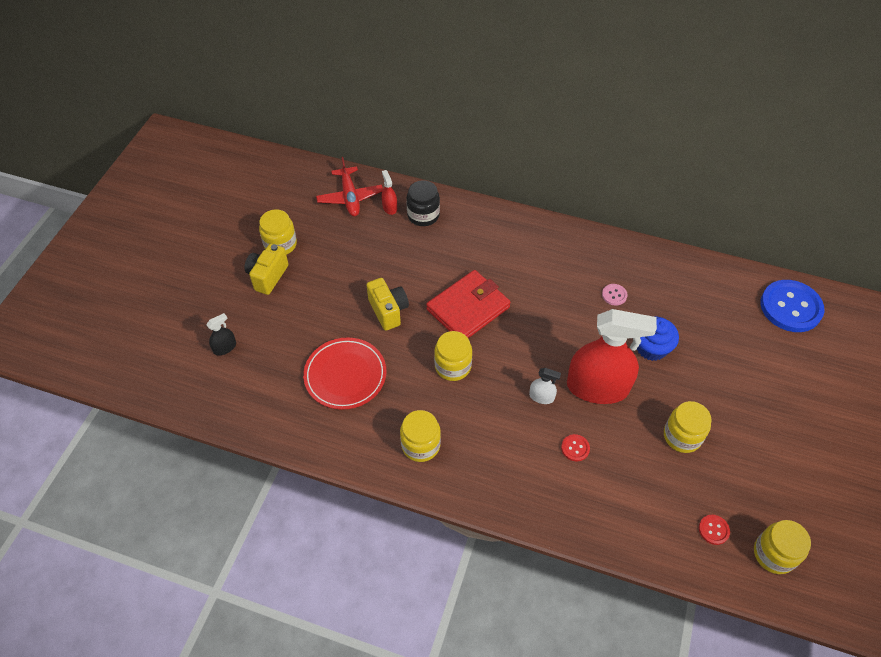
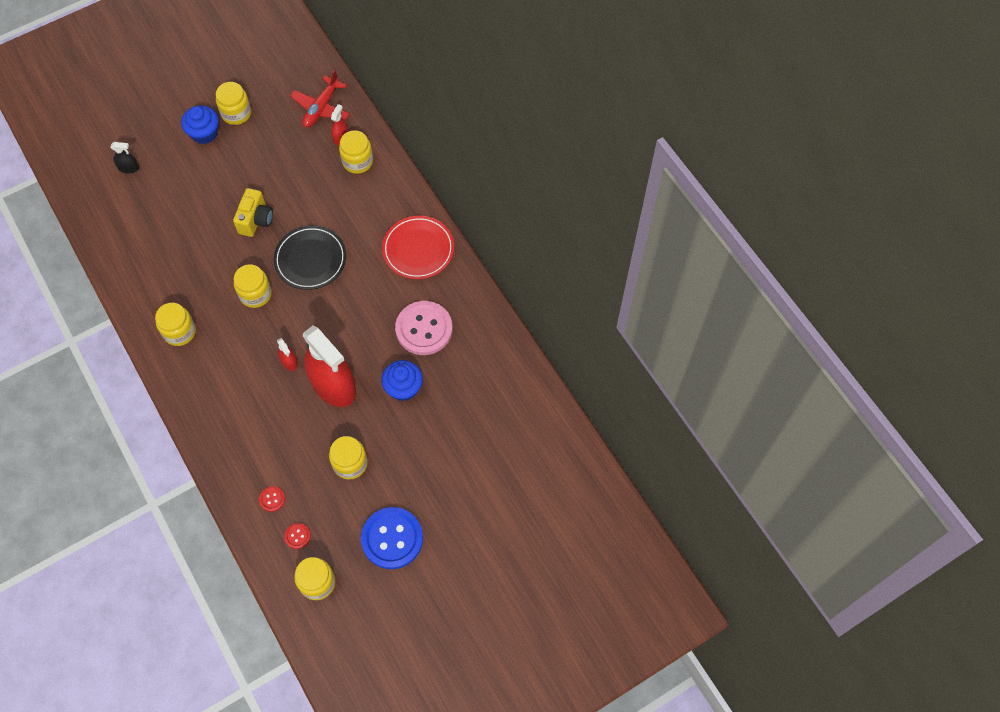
camera: 40 degrees right, 10 degrees up
(268, 276) = (204, 133): yellow camera -> blue cupcake
(345, 375) = (182, 246): red plate -> red plate (418, 249)
(423, 215) = (357, 161): black jar -> yellow jar
(468, 308) = (310, 259): red wallet -> black plate
(541, 397) = (289, 361): white spray bottle -> red spray bottle
(575, 448) = (272, 413): red button -> red button (272, 499)
(614, 295) = (424, 329): pink button -> pink button, size x2.37
(790, 307) = (544, 441): blue button -> blue button (392, 538)

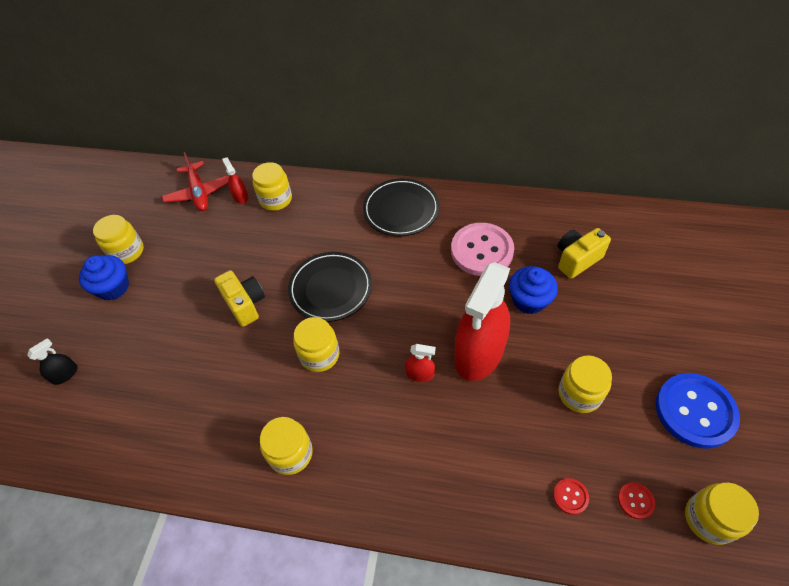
camera: 45 degrees left, 10 degrees down
(333, 385) = (479, 353): red spray bottle -> red spray bottle turned 120 degrees clockwise
(418, 249) = (401, 210): red plate -> black plate
(468, 396) = (577, 260): none -> yellow camera

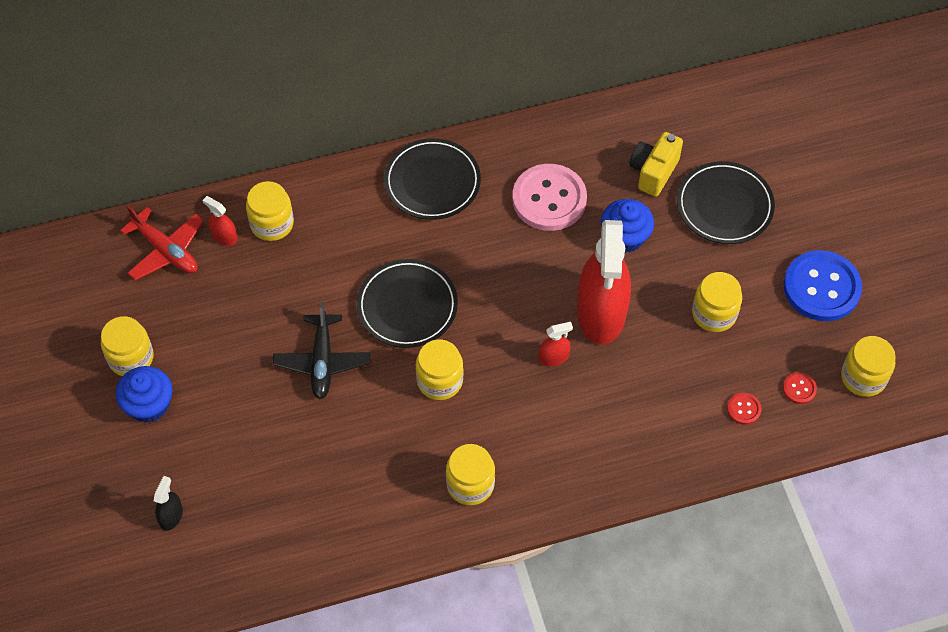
camera: 30 degrees left, 5 degrees up
(245, 304) = (322, 361): yellow camera -> black plane
(628, 306) = (724, 206): none -> black plate

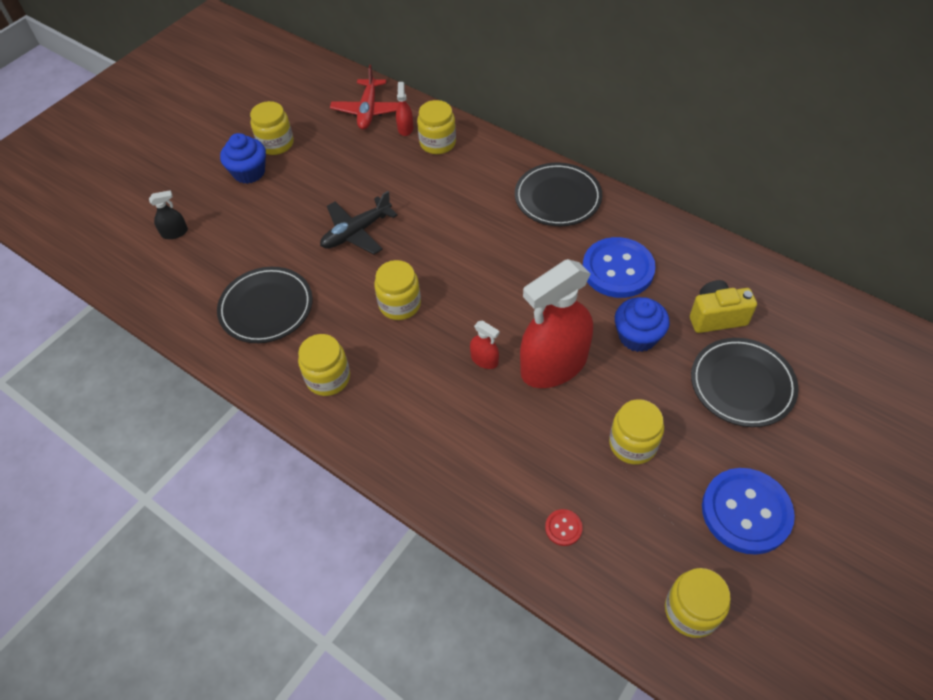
camera: 55 degrees right, 5 degrees down
(407, 306) = (443, 248): black plate -> black plate (266, 308)
(549, 199) = (618, 269): pink button -> blue button
(799, 389) = (626, 561): red button -> none

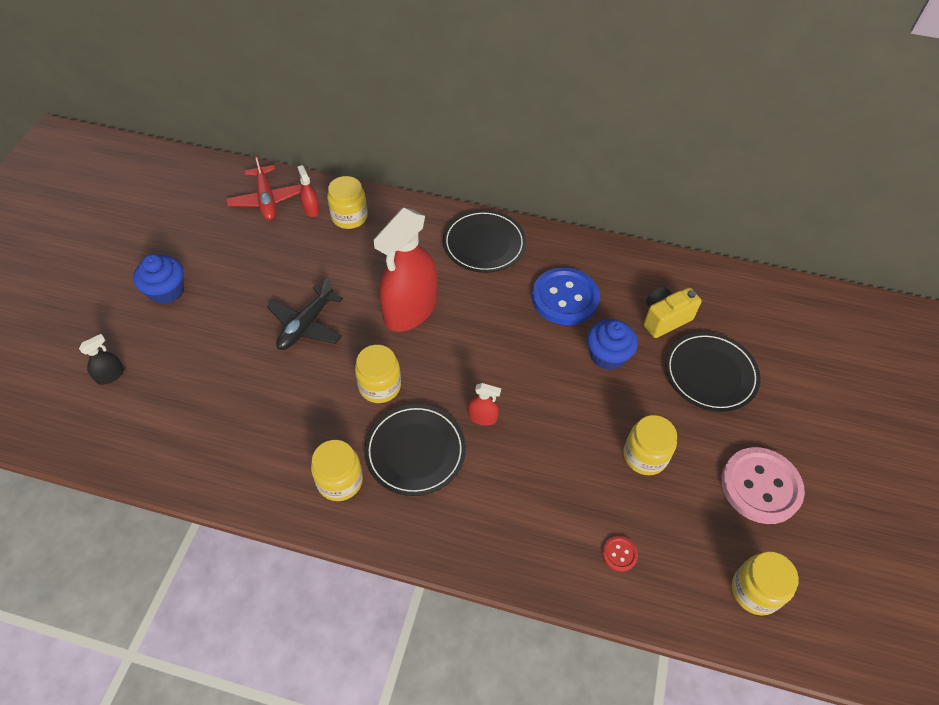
camera: 25 degrees left, 0 degrees up
(266, 308) = (245, 427): black plate -> black plate (415, 451)
(276, 144) = (183, 254): yellow jar -> none
(554, 365) = (547, 403): red spray bottle -> red spray bottle (410, 309)
(746, 512) = (760, 486): blue button -> pink button

